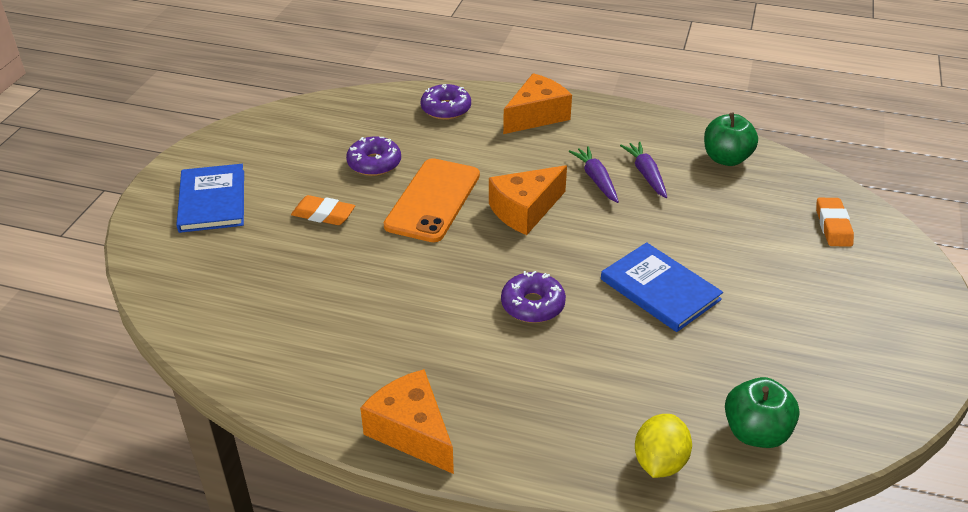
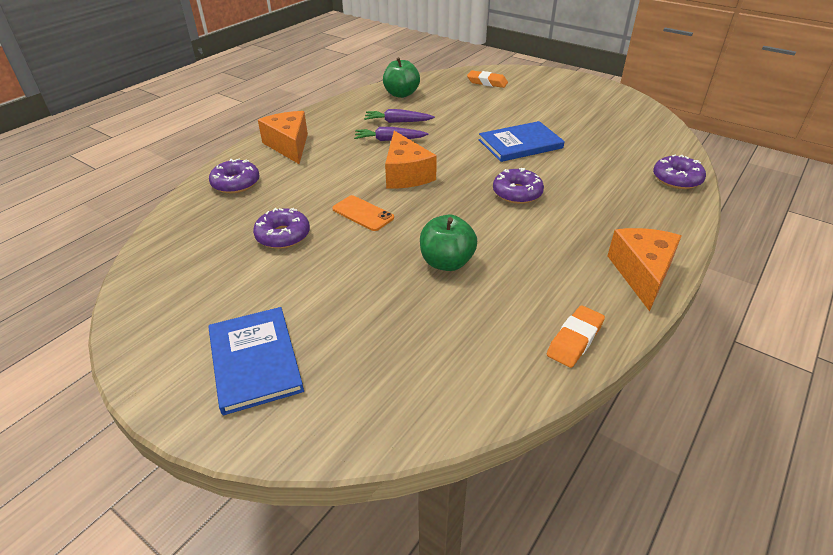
camera: 70 degrees left, 0 degrees up
(212, 201) = (255, 361): blue book -> blue book turned 60 degrees clockwise
(323, 214) = (339, 279): orange eraser -> orange eraser (574, 340)
(412, 431) = (642, 273): orange cheese -> orange cheese turned 120 degrees clockwise
(433, 200) = (363, 213): orange phone -> orange phone, size x0.55
(659, 462) = (676, 179): yellow lemon -> purple donut
(755, 432) = (654, 145): green apple -> green apple (446, 262)

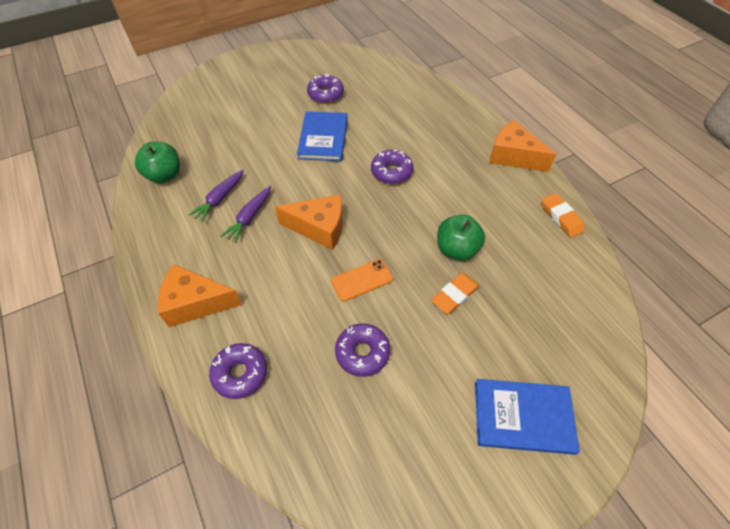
camera: 65 degrees left, 15 degrees up
(487, 82) = (199, 109): orange eraser -> orange eraser (455, 295)
(676, 179) = (424, 87): purple donut -> purple donut (325, 94)

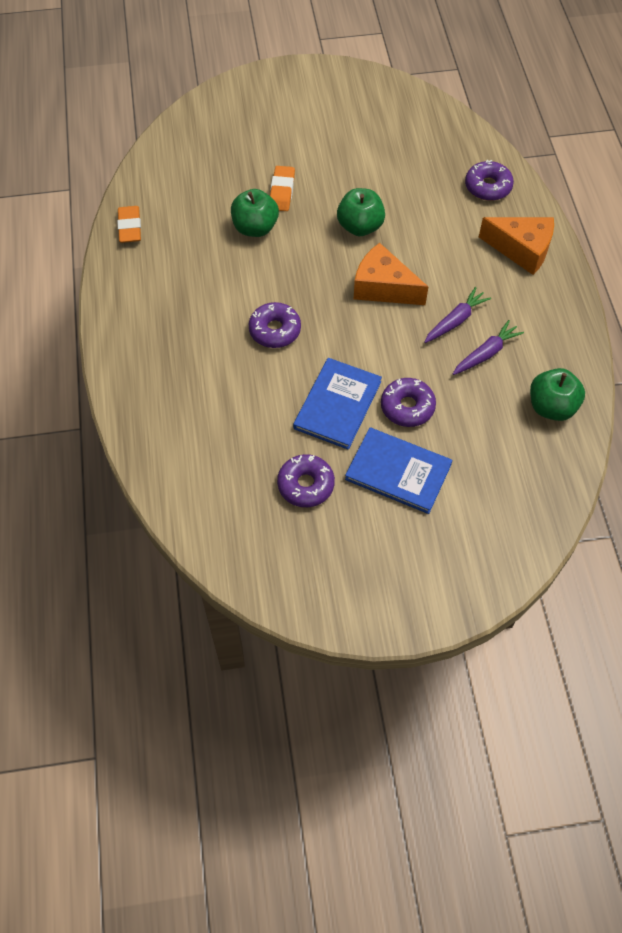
camera: 160 degrees left, 5 degrees up
(362, 280) = (360, 227): orange phone -> green apple
(362, 353) = (383, 173): purple donut -> purple donut (407, 407)
(455, 295) = (282, 192): orange eraser -> orange eraser turned 60 degrees counterclockwise
(513, 156) = (121, 308): orange cheese -> none
(523, 417) = (281, 106): blue book -> blue book (398, 472)

